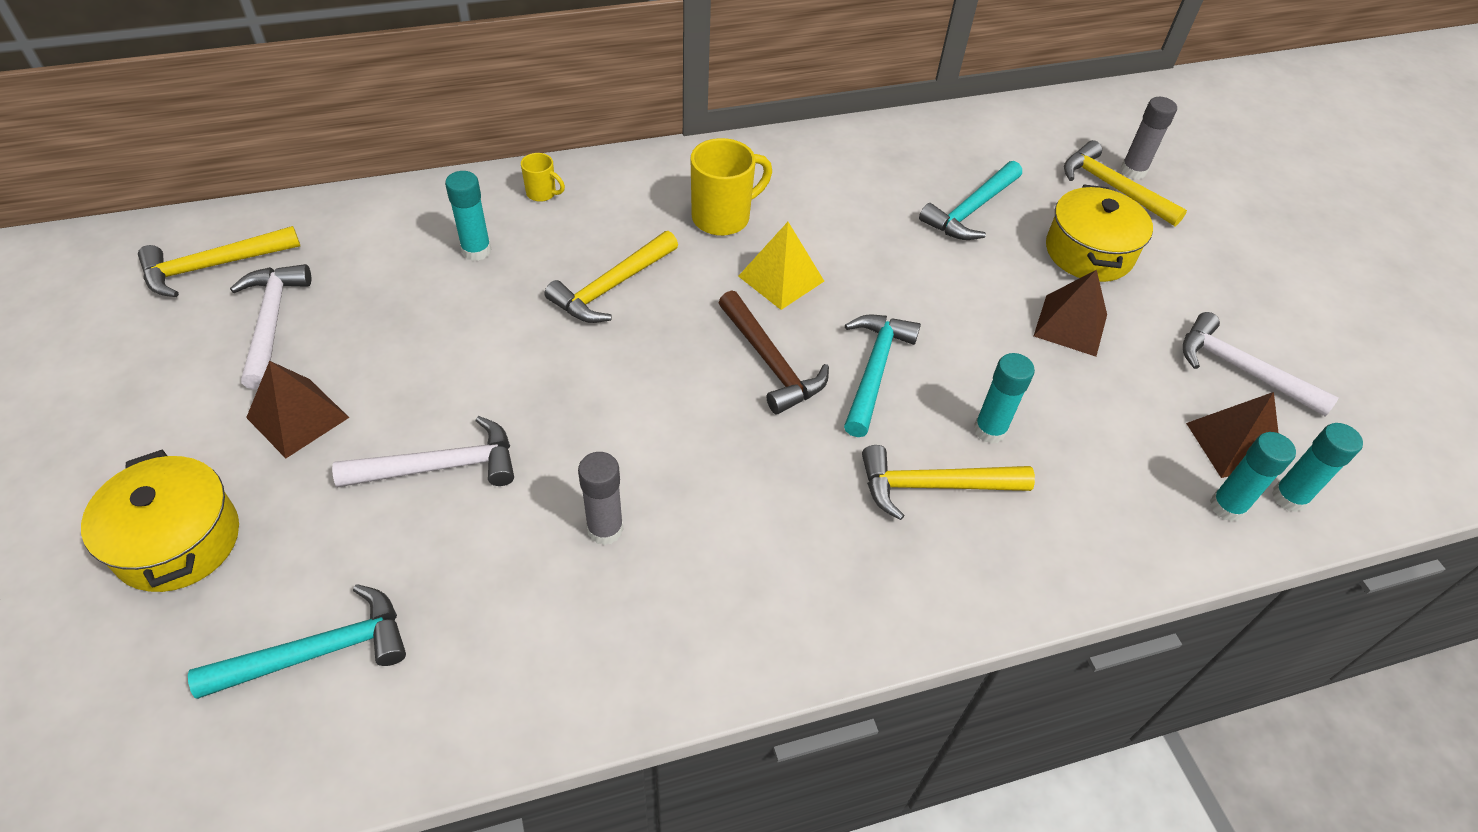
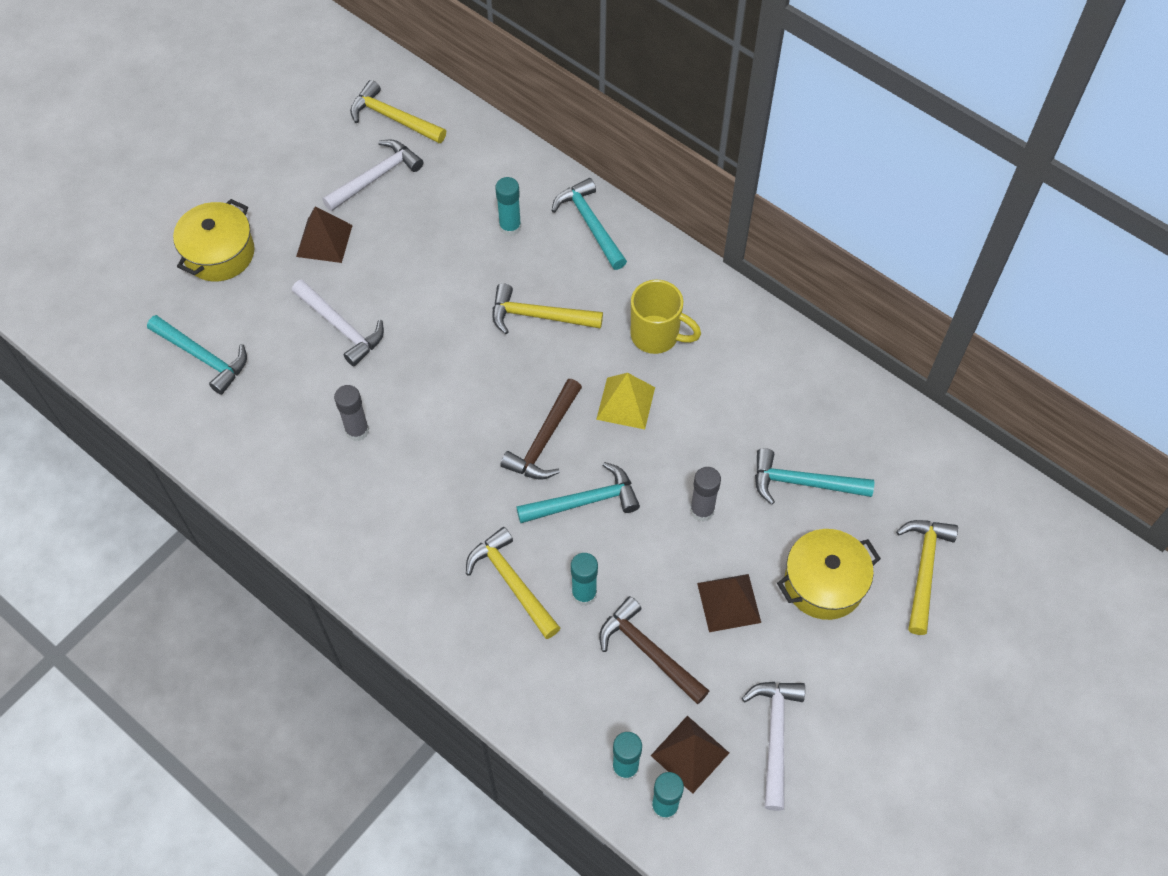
camera: 60 degrees right, 10 degrees up
(542, 193) = (590, 224): yellow mug -> turquoise hammer
(1093, 414) = (648, 651): none -> brown hammer
(1133, 171) = (962, 576): grey glue stick -> grey glue stick (702, 510)

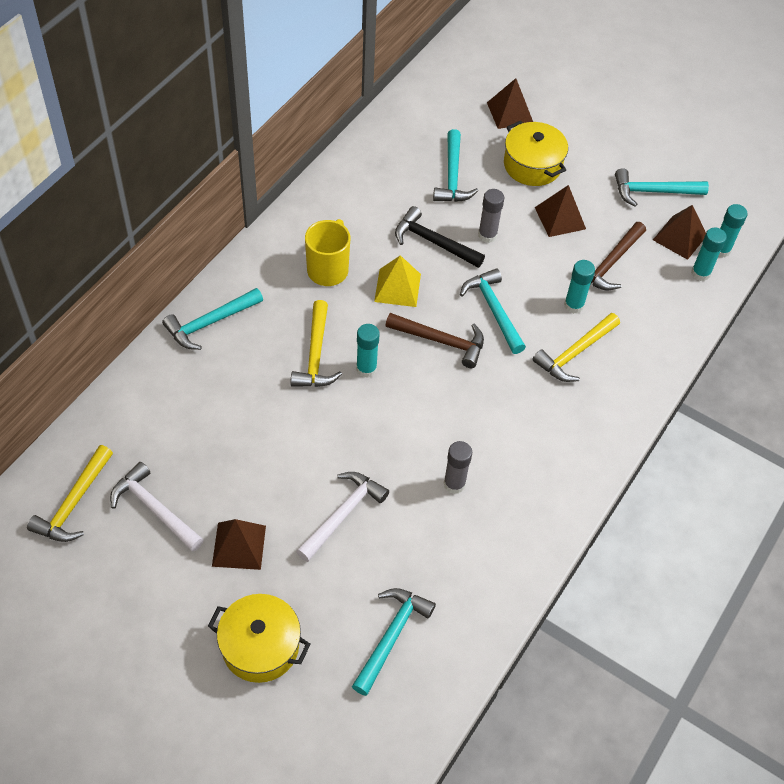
camera: 100 degrees left, 5 degrees down
(510, 227) = (216, 385): turquoise glue stick -> turquoise glue stick (366, 369)
(693, 448) = (433, 242): none -> black hammer
(775, 736) = (653, 192): white hammer -> turquoise hammer
(924, 569) = (510, 112): yellow hammer -> brown pyramid

